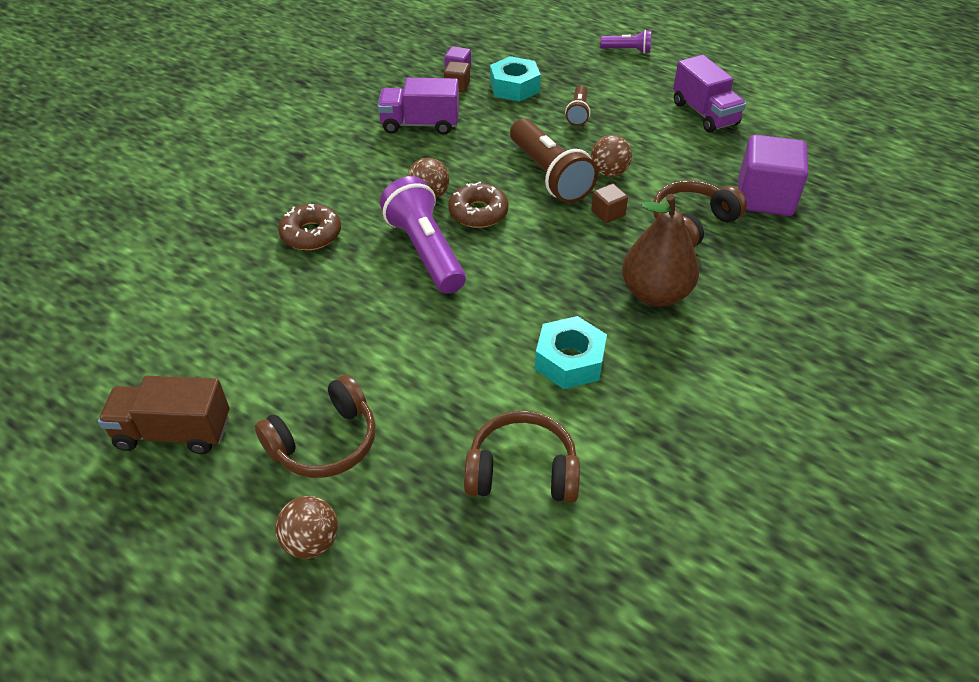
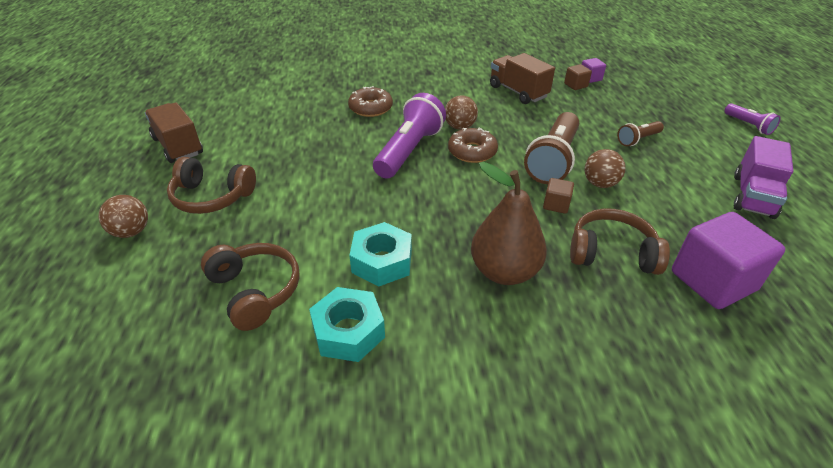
camera: 50 degrees right, 5 degrees down
(420, 124) = (518, 92): purple truck -> brown truck
(514, 87) = (615, 103): turquoise nut -> turquoise nut (348, 331)

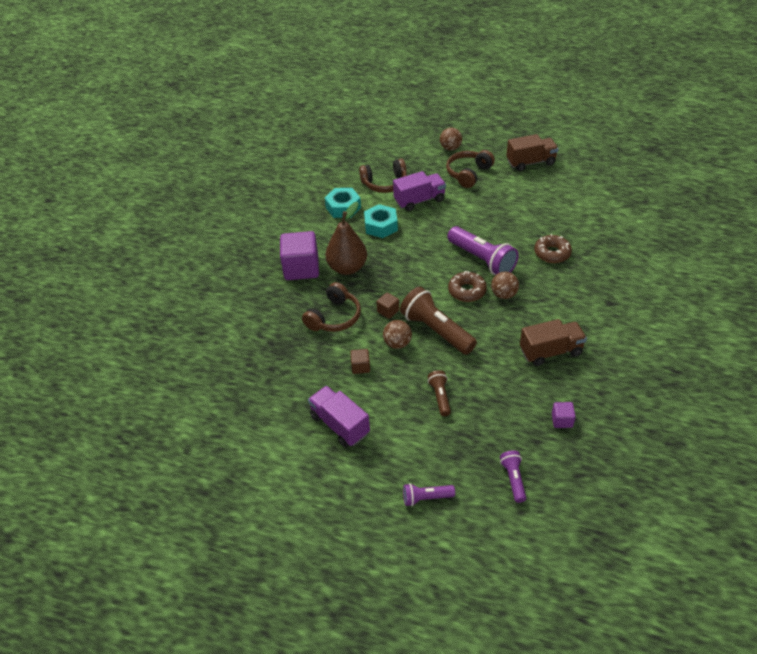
camera: 115 degrees right, 5 degrees up
(297, 233) = (419, 200): none -> purple truck
(575, 85) = (550, 401): brown cube -> brown cube (360, 367)
(673, 90) = (513, 479): none -> purple flashlight
(712, 281) = (289, 350): purple cube -> purple cube (301, 268)

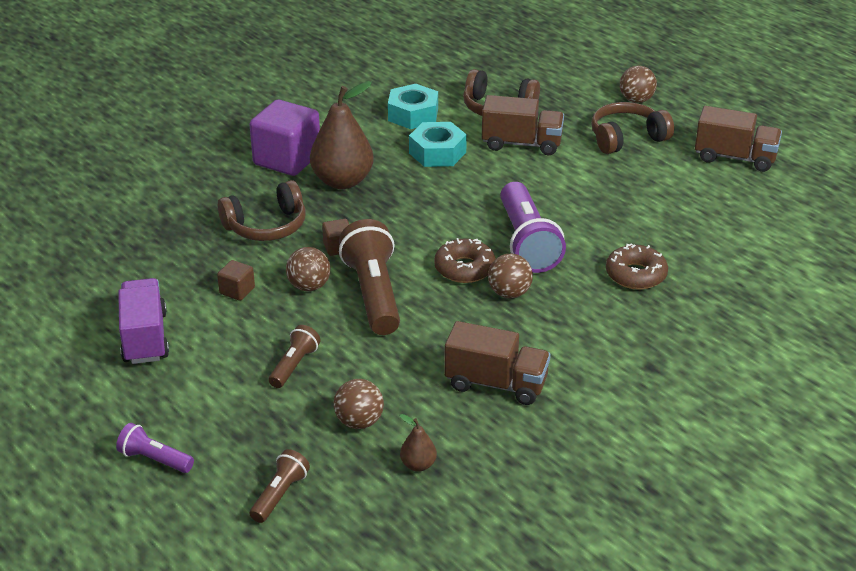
camera: 30 degrees right, 10 degrees down
(419, 200) = (521, 144): purple truck -> brown truck
(508, 412) = (359, 422): none -> brown ball
(513, 479) = (280, 495): purple flashlight -> brown flashlight
(562, 420) = (418, 465): purple cube -> brown pear

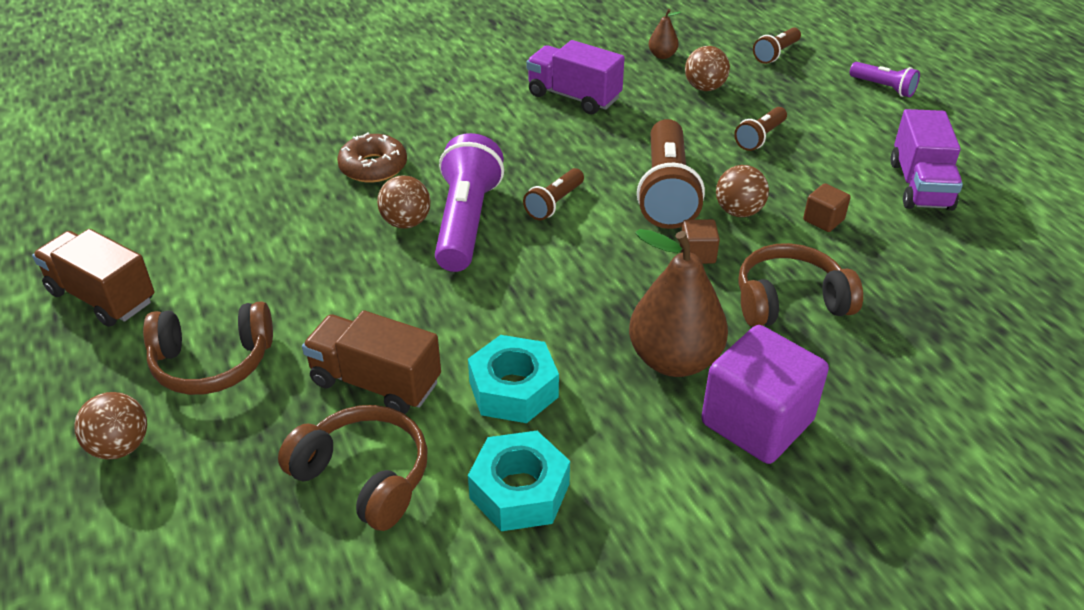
camera: 165 degrees left, 5 degrees up
(464, 268) = (554, 203): brown donut -> brown flashlight
(496, 384) = (574, 97): brown truck -> purple truck
(509, 293) = (519, 169): brown ball -> brown ball (406, 222)

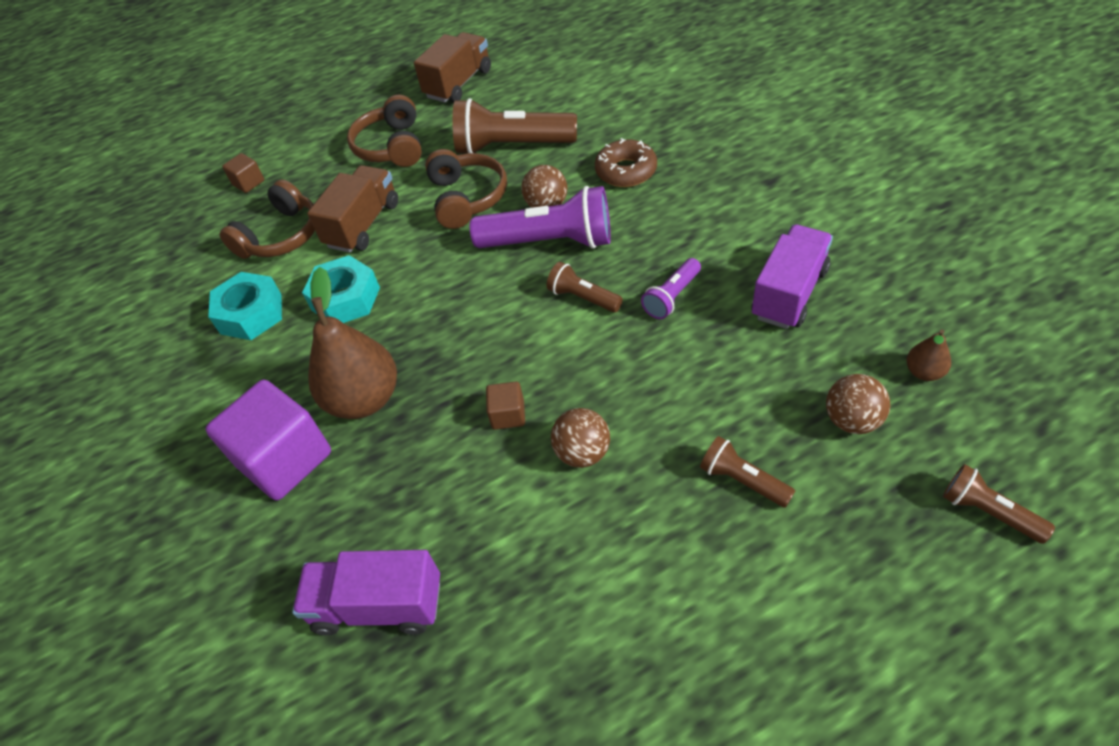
camera: 95 degrees right, 10 degrees up
(120, 447) = (326, 131): brown ball -> none
(666, 192) = (613, 386): brown flashlight -> brown flashlight (512, 146)
(789, 301) = (434, 494): brown headphones -> brown headphones (467, 198)
(823, 220) = (573, 539): brown cube -> brown cube (248, 183)
(883, 88) = (933, 664): purple flashlight -> purple flashlight (672, 297)
(920, 185) = (660, 672): purple truck -> purple truck (378, 605)

